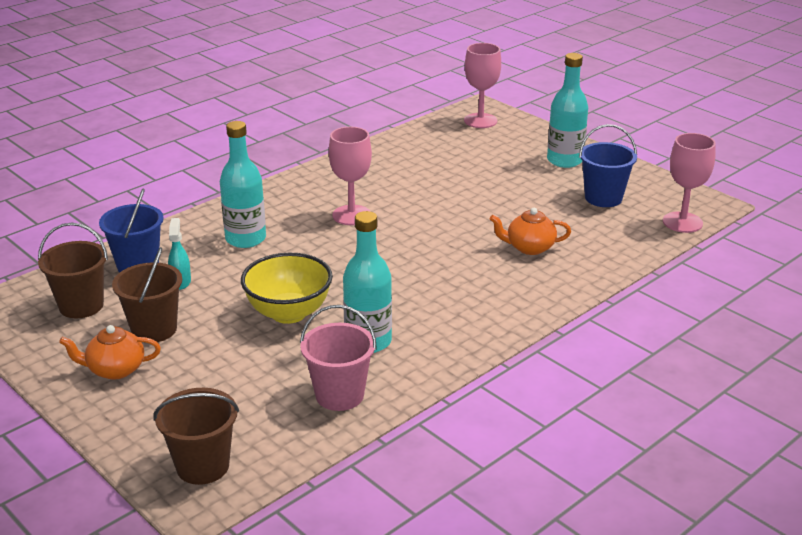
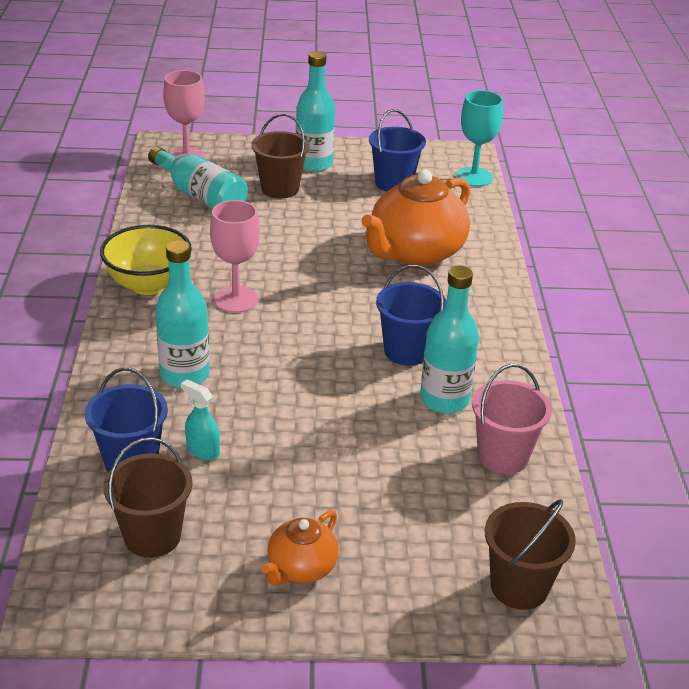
camera: 50 degrees left, 5 degrees up
(154, 329) = (264, 509): brown bucket -> brown bucket (280, 189)
(289, 313) = (345, 417): yellow bowl -> yellow bowl (148, 284)
(401, 301) = (407, 351): none -> blue bucket
(444, 147) = (200, 196): none -> turquoise bottle
(529, 247) = (415, 252): orange teapot -> orange teapot, size x1.96
(682, 222) = (474, 177): pink goblet -> turquoise goblet

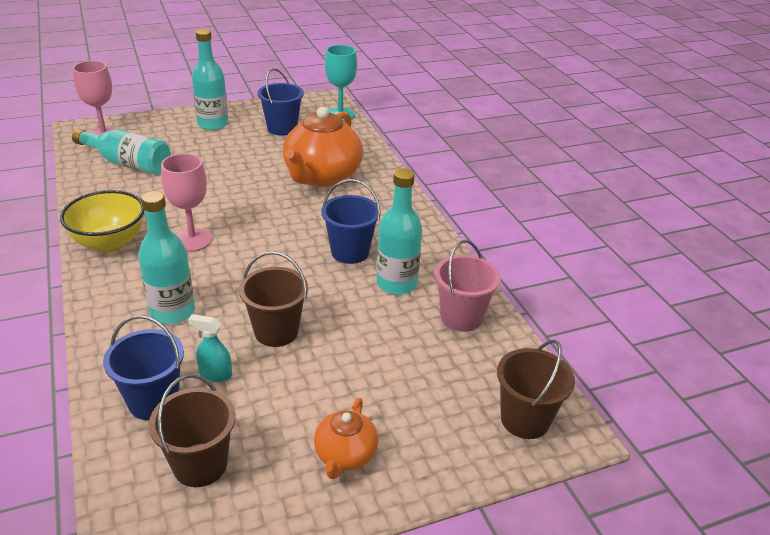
camera: 20 degrees left, 0 degrees up
(280, 189) = (193, 147): brown bucket -> brown bucket (276, 331)

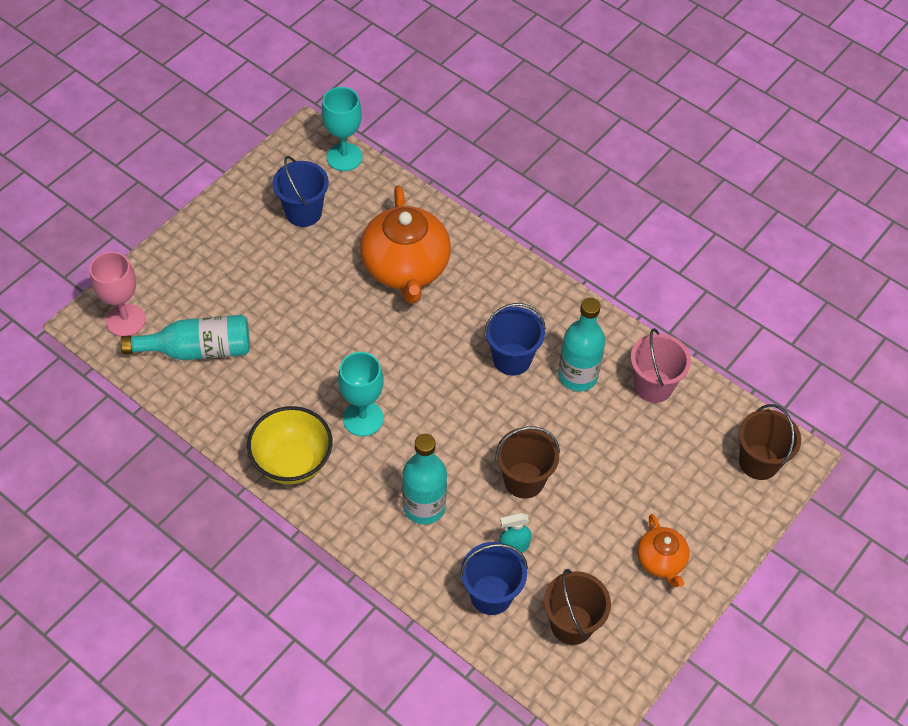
camera: 30 degrees left, 20 degrees up
(192, 240) = (363, 418): pink goblet -> turquoise goblet
(213, 124) = (224, 242): turquoise bottle -> none

